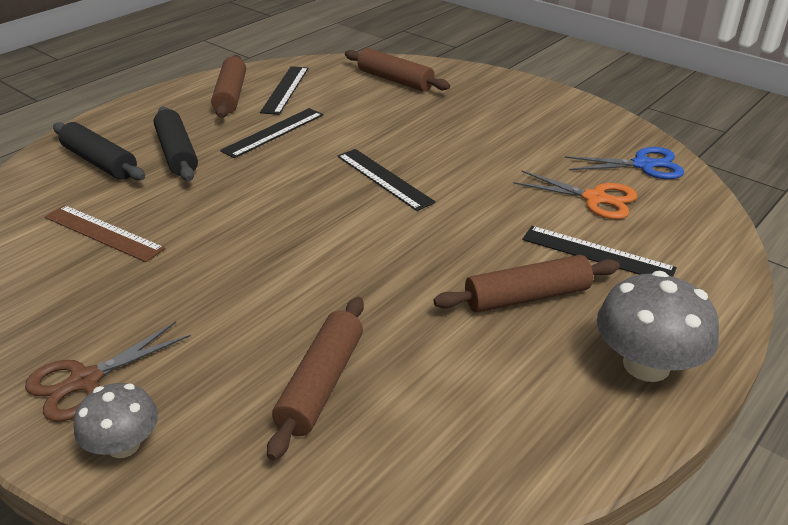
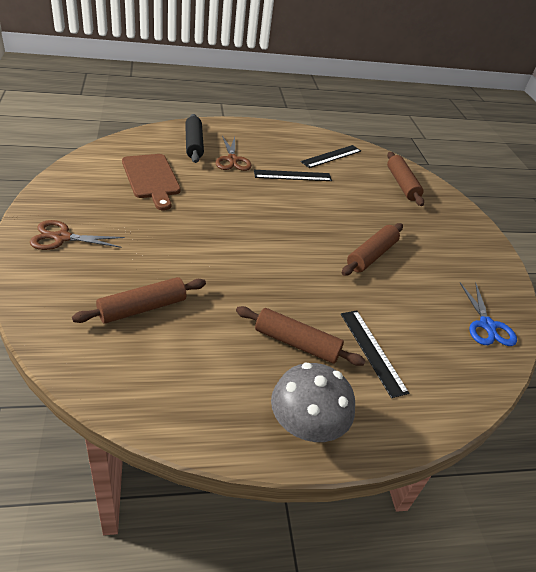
camera: 35 degrees right, 5 degrees up
(103, 233) = (151, 178): brown ruler -> brown cutting board
(124, 445) = (40, 273): grey mushroom -> none
(177, 153) = (232, 159): black rolling pin -> brown scissors
(231, 95) = (299, 144): brown rolling pin -> brown rolling pin (371, 255)
(384, 178) = (314, 233): black ruler -> none
(594, 198) = (421, 322): orange scissors -> none
(643, 165) = (487, 325): blue scissors -> blue scissors turned 45 degrees clockwise

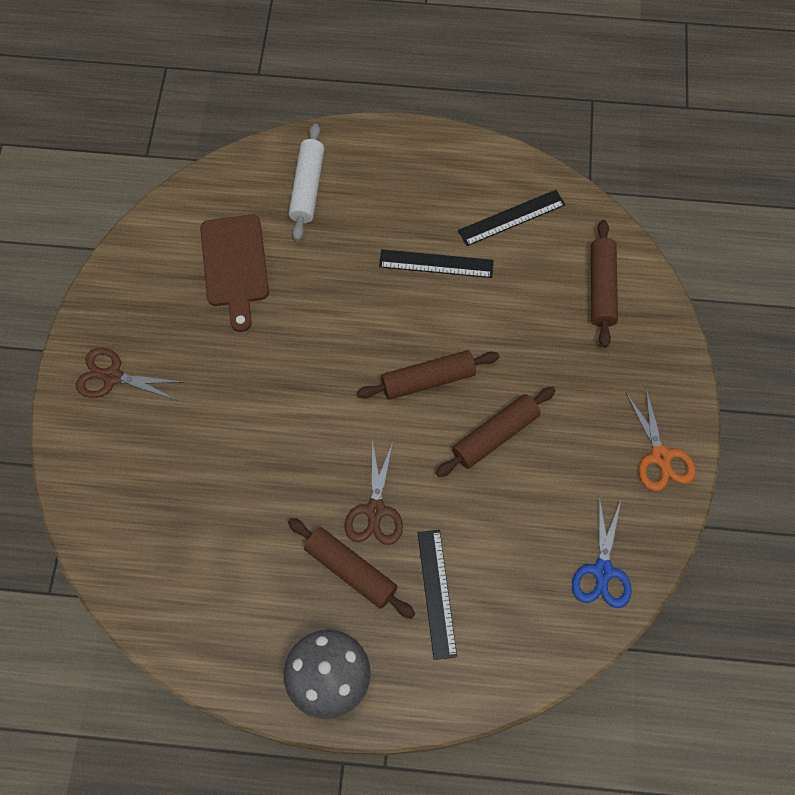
camera: 20 degrees right, 25 degrees up
(142, 308) = (189, 499): brown rolling pin -> brown rolling pin (428, 380)
(194, 144) = (307, 187): black rolling pin -> white rolling pin
(232, 159) = (356, 225): brown scissors -> brown scissors (375, 510)
(486, 260) = (660, 456): none -> orange scissors

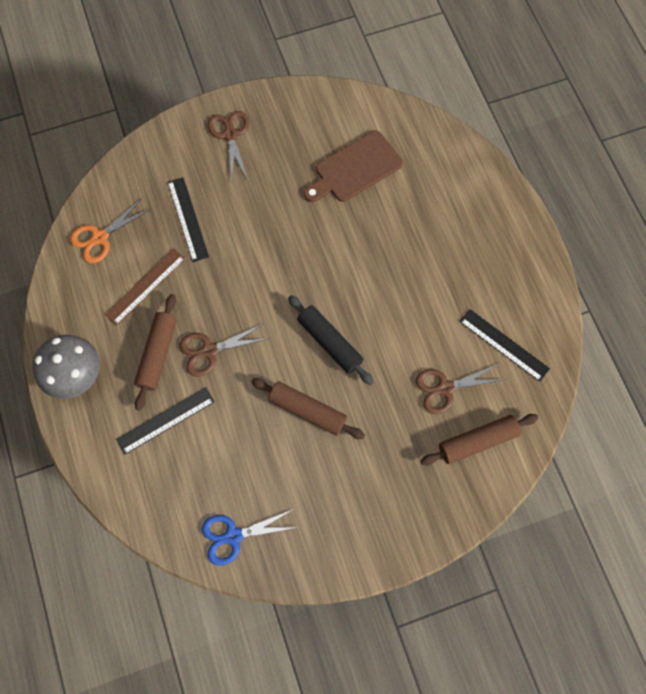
camera: 65 degrees right, 5 degrees up
(257, 552) = (145, 286): none -> brown ruler
(307, 187) = (447, 186): white rolling pin -> none
(428, 380) = (329, 342): brown rolling pin -> black rolling pin
(436, 264) = (431, 306): black ruler -> black ruler (188, 219)
(532, 291) = (445, 388): none -> brown scissors
(660, 456) = (349, 546): orange scissors -> orange scissors (100, 237)

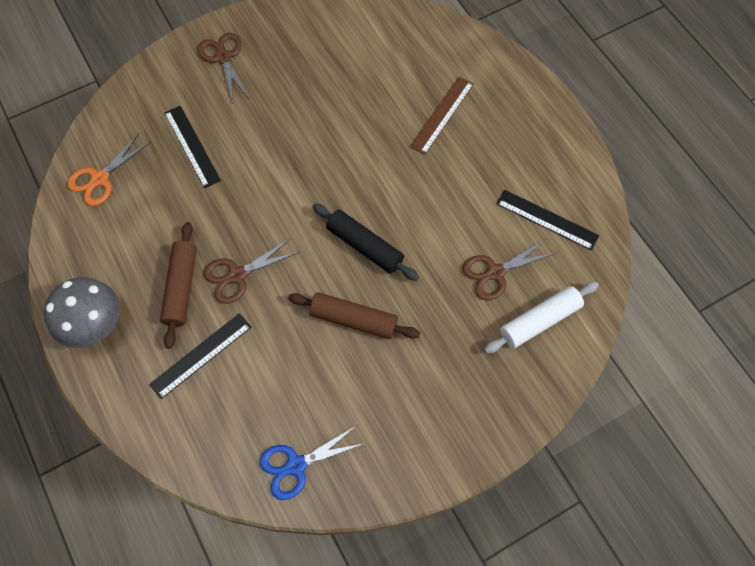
camera: 10 degrees left, 5 degrees down
(145, 286) = (157, 220): brown ruler -> brown ruler (442, 115)
(355, 169) = (359, 71): brown cutting board -> none
(477, 441) = (539, 321): brown rolling pin -> white rolling pin

